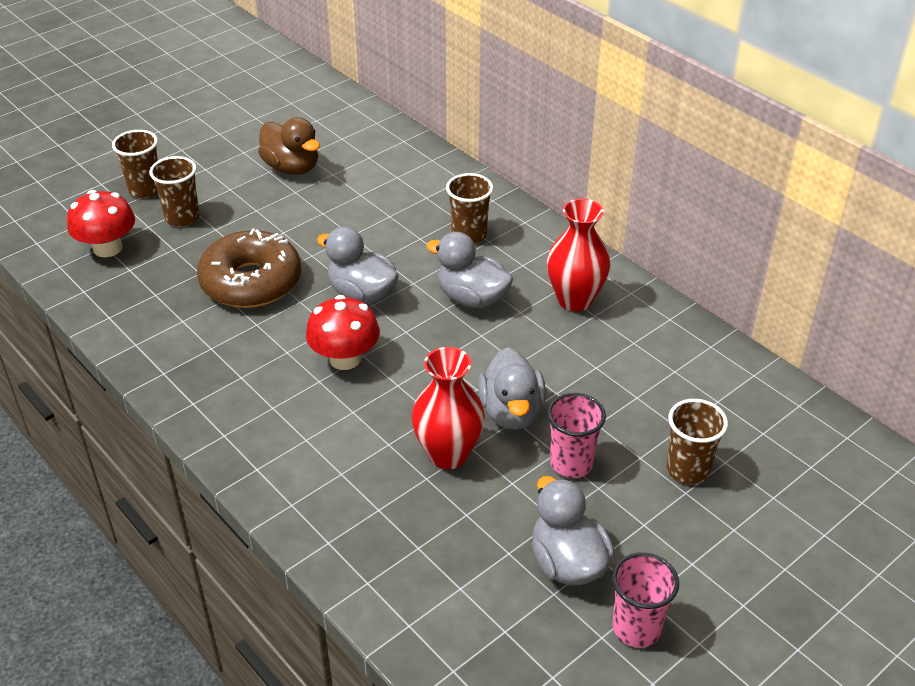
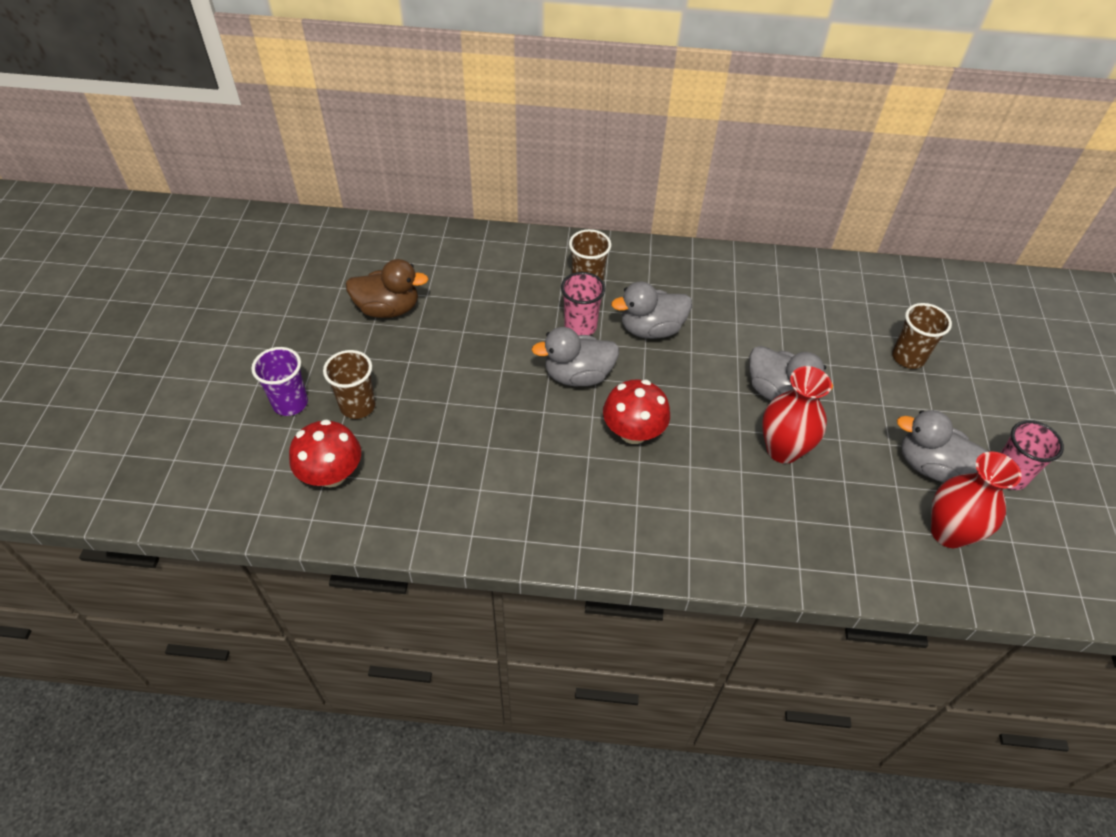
camera: 45 degrees left, 10 degrees up
(145, 189) = (290, 403): brown cup -> purple cup
(251, 282) = (488, 421): brown donut -> none
(571, 463) = (851, 401): pink cup -> pink cup (580, 326)
(575, 300) = (711, 288): red vase -> red vase (948, 532)

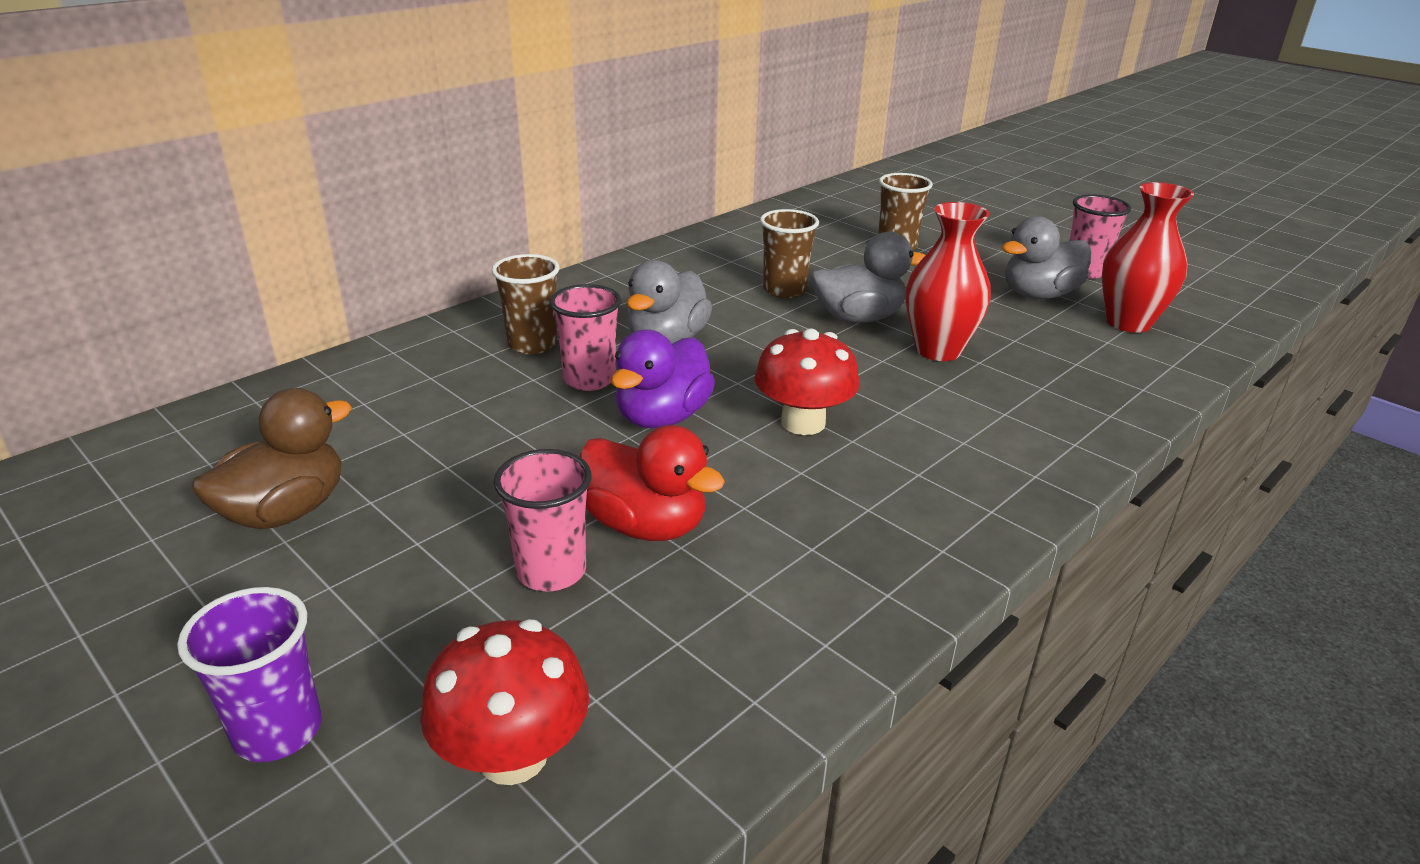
camera: 50 degrees left, 20 degrees down
(357, 406) = (416, 643): brown cup -> brown cup (784, 290)
(431, 415) = (551, 571): none -> pink cup
(490, 425) = (646, 525): none -> red duck
(578, 375) = (662, 417): grey duck -> purple duck

